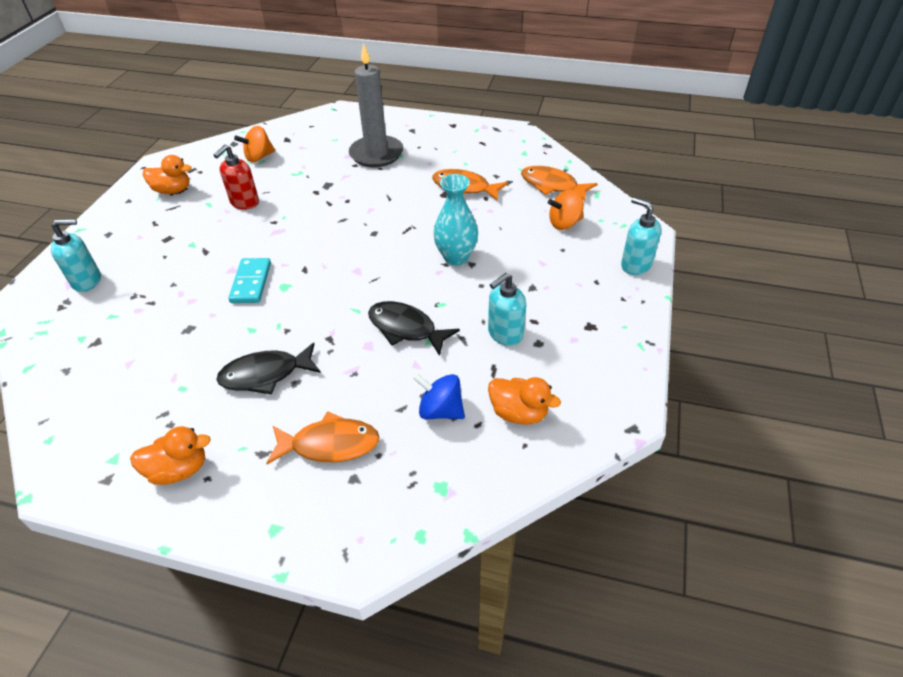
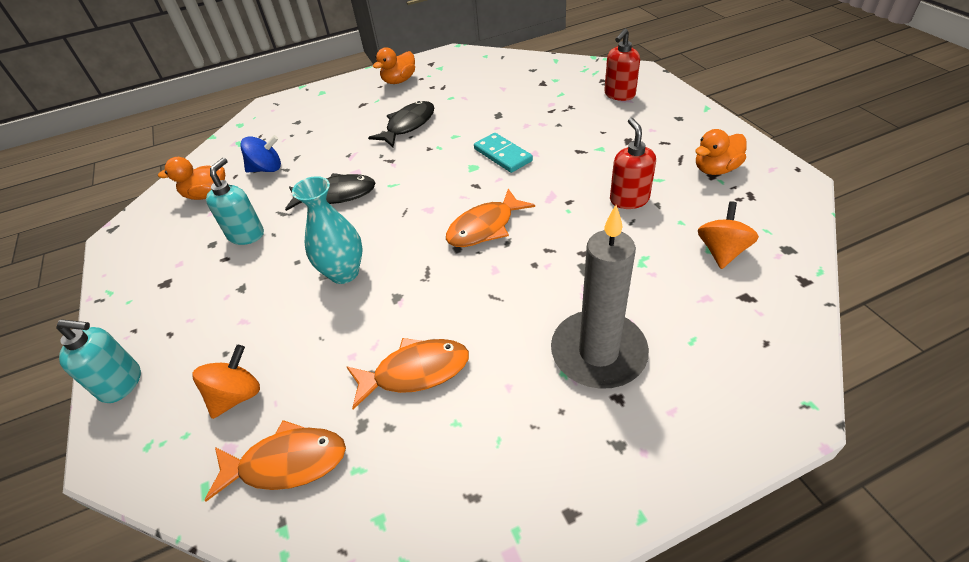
camera: 145 degrees right, 0 degrees up
(87, 281) = (619, 95): turquoise soap dispenser -> red soap dispenser
(330, 444) = (326, 124): orange fish -> orange fish (484, 227)

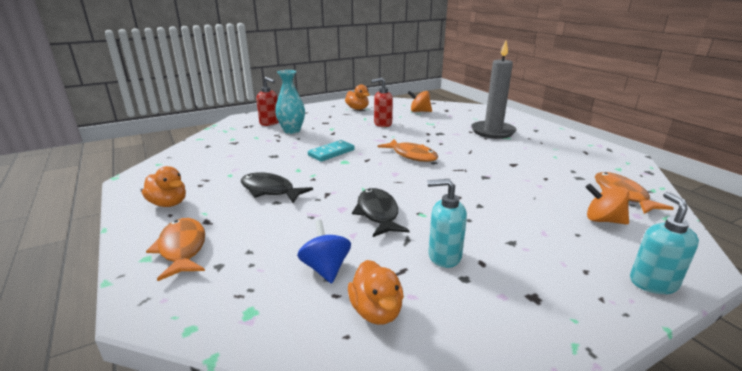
camera: 100 degrees left, 20 degrees down
(344, 273) = (472, 197): turquoise vase -> turquoise vase (292, 130)
(415, 372) = (535, 167): orange fish -> orange fish (182, 248)

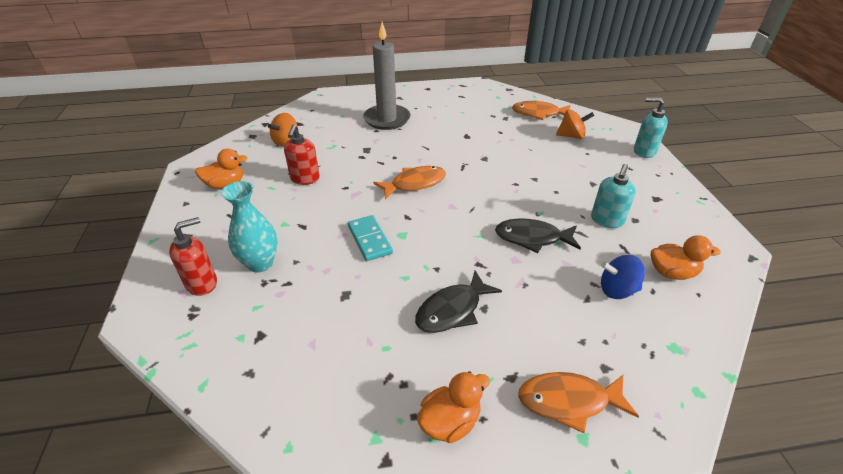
camera: 70 degrees left, 15 degrees up
(603, 220) = (571, 136): orange spinning top -> orange spinning top turned 135 degrees counterclockwise

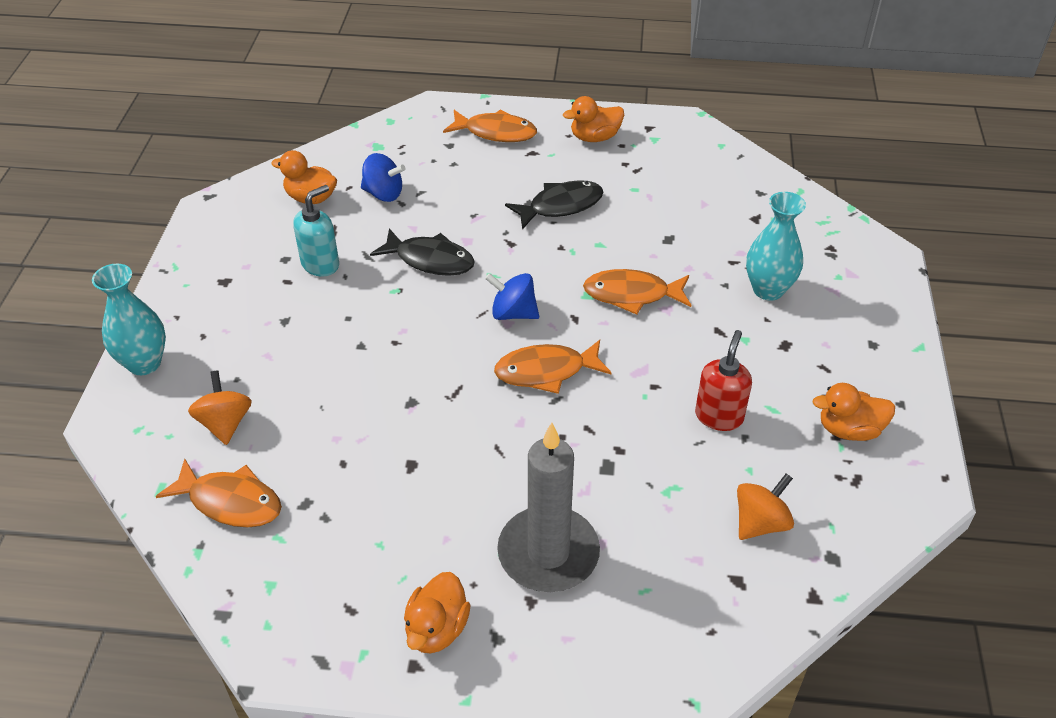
camera: 165 degrees left, 5 degrees up
(202, 283) = (831, 278): red soap dispenser -> none
(369, 240) = (632, 294): turquoise domino -> orange fish
(424, 96) = (437, 629): none -> orange duck
(451, 212) = (513, 313): none -> blue spinning top
(571, 136) = (225, 423): orange spinning top -> orange spinning top turned 60 degrees clockwise
(644, 151) = (144, 363): turquoise soap dispenser -> turquoise vase

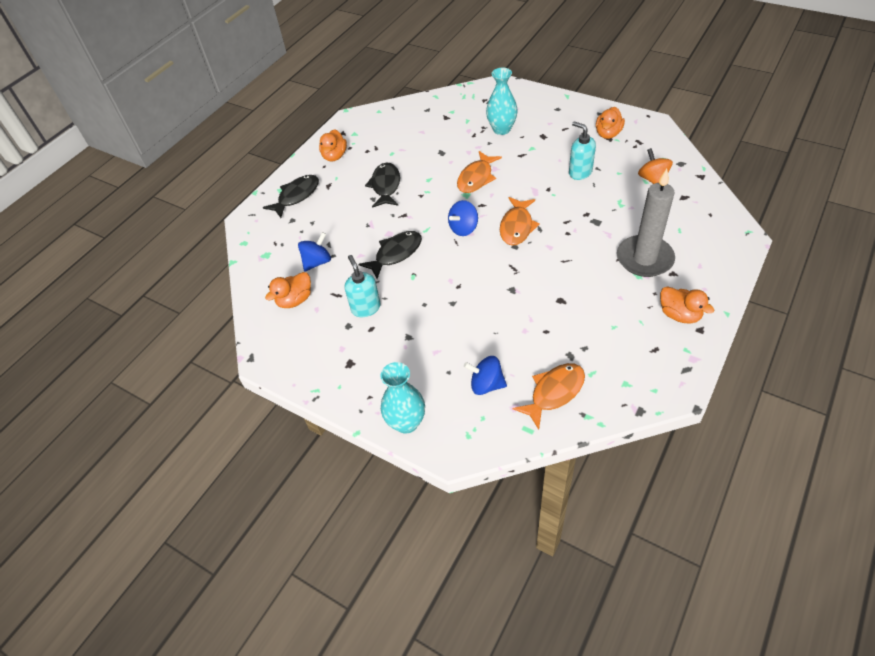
camera: 60 degrees left, 5 degrees up
(225, 423) = (486, 384): orange spinning top -> blue spinning top
(496, 132) = (296, 196): orange fish -> black fish
(719, 416) = (580, 172): red soap dispenser -> turquoise soap dispenser

